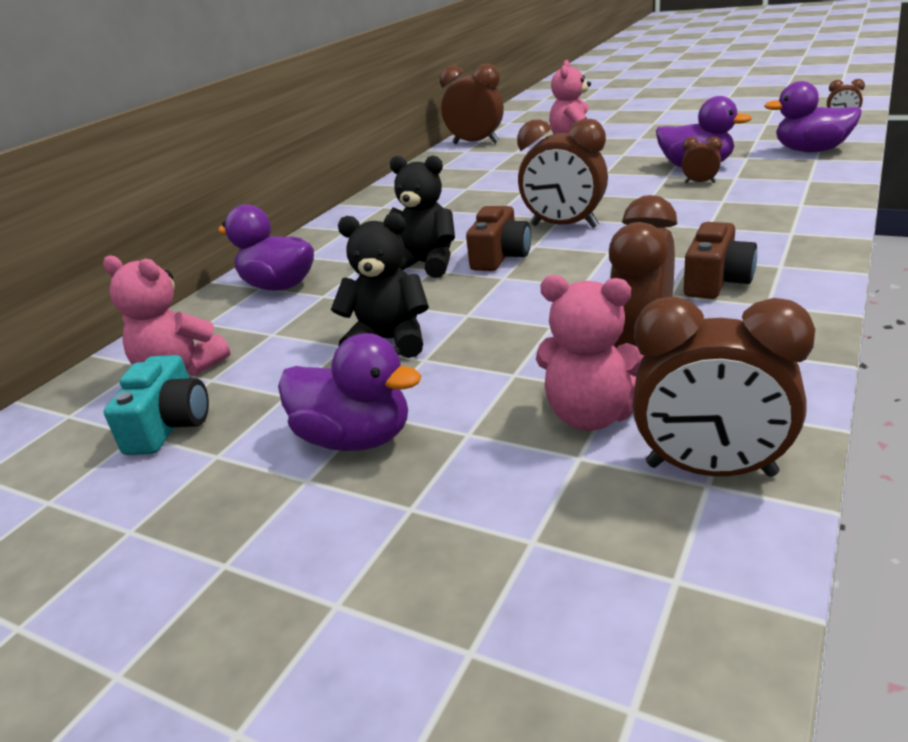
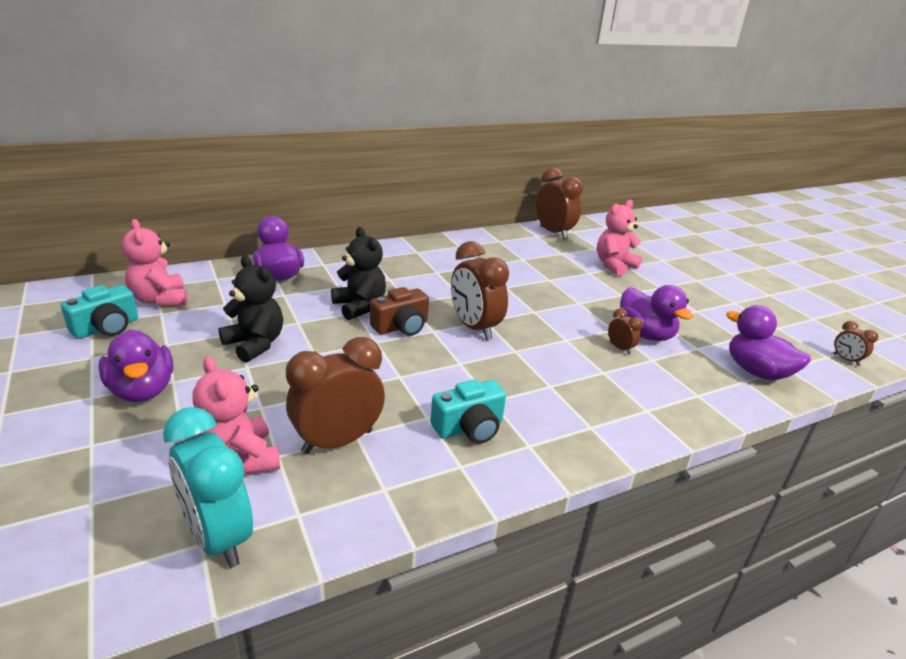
camera: 30 degrees right, 0 degrees up
(710, 470) = (218, 537): brown clock -> turquoise clock
(716, 281) = (469, 428): brown camera -> turquoise camera

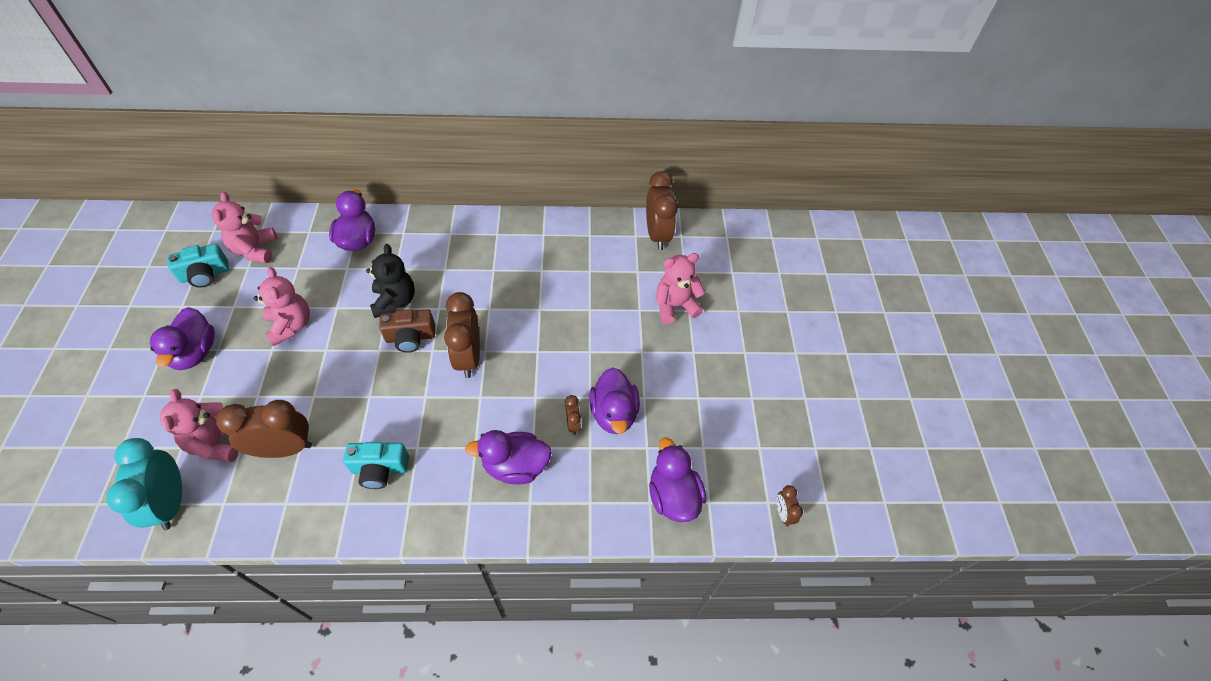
camera: 25 degrees right, 25 degrees up
(255, 344) = (291, 325): black teddy bear -> pink teddy bear
(603, 389) = (515, 466): none -> purple duck

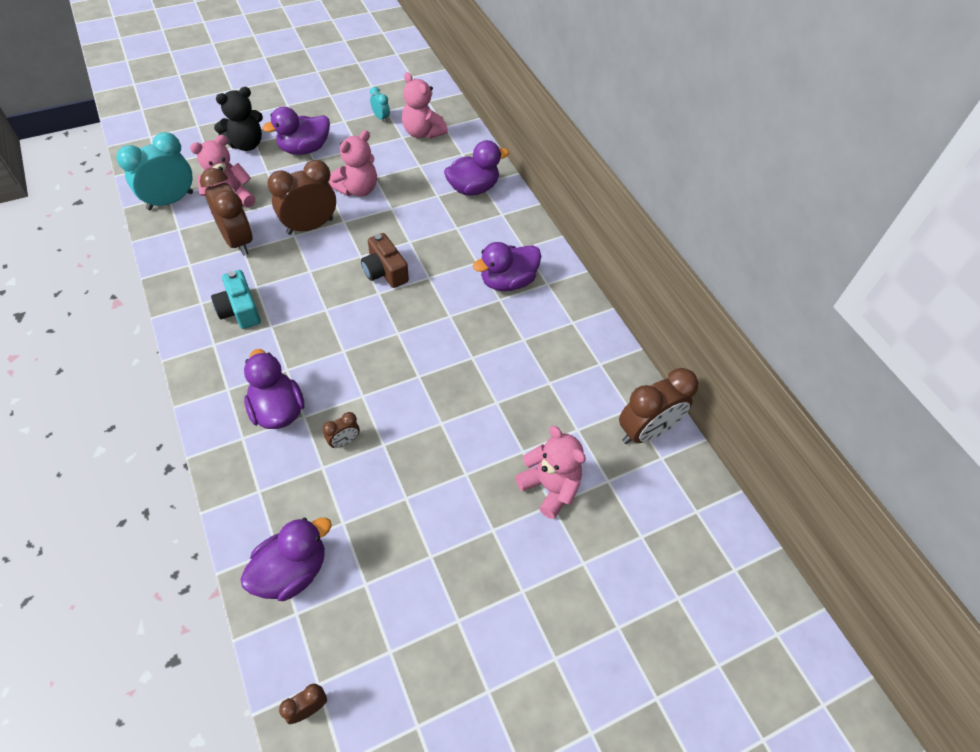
camera: 65 degrees right, 0 degrees up
(205, 274) = (381, 118): turquoise camera -> turquoise clock
(255, 250) = (422, 132): pink teddy bear -> pink teddy bear turned 105 degrees counterclockwise
(395, 301) = (419, 243): black teddy bear -> black teddy bear (246, 144)
(468, 357) = (383, 323): brown clock -> brown clock (310, 226)
(614, 413) = (372, 475): purple duck -> purple duck (507, 281)

